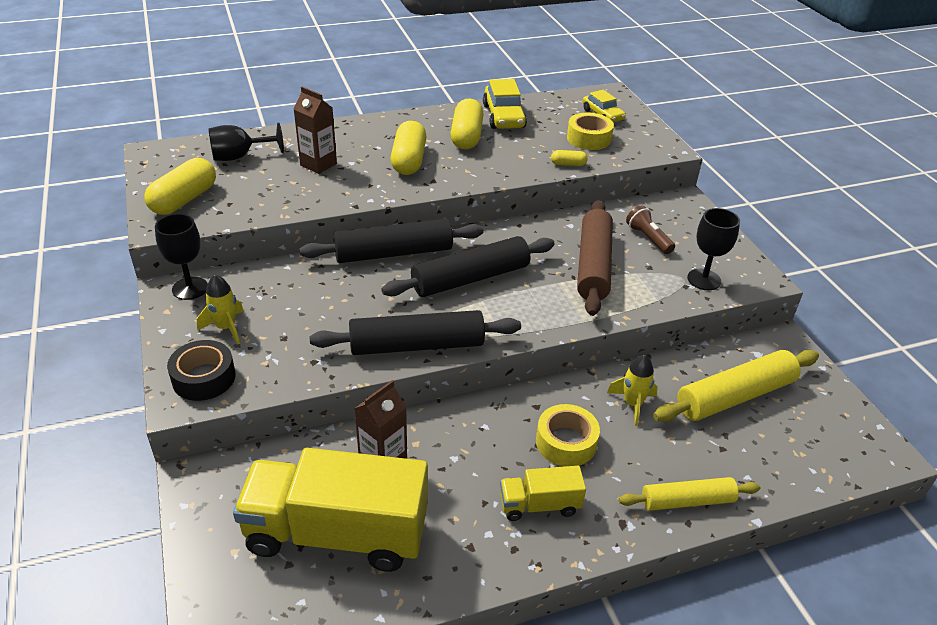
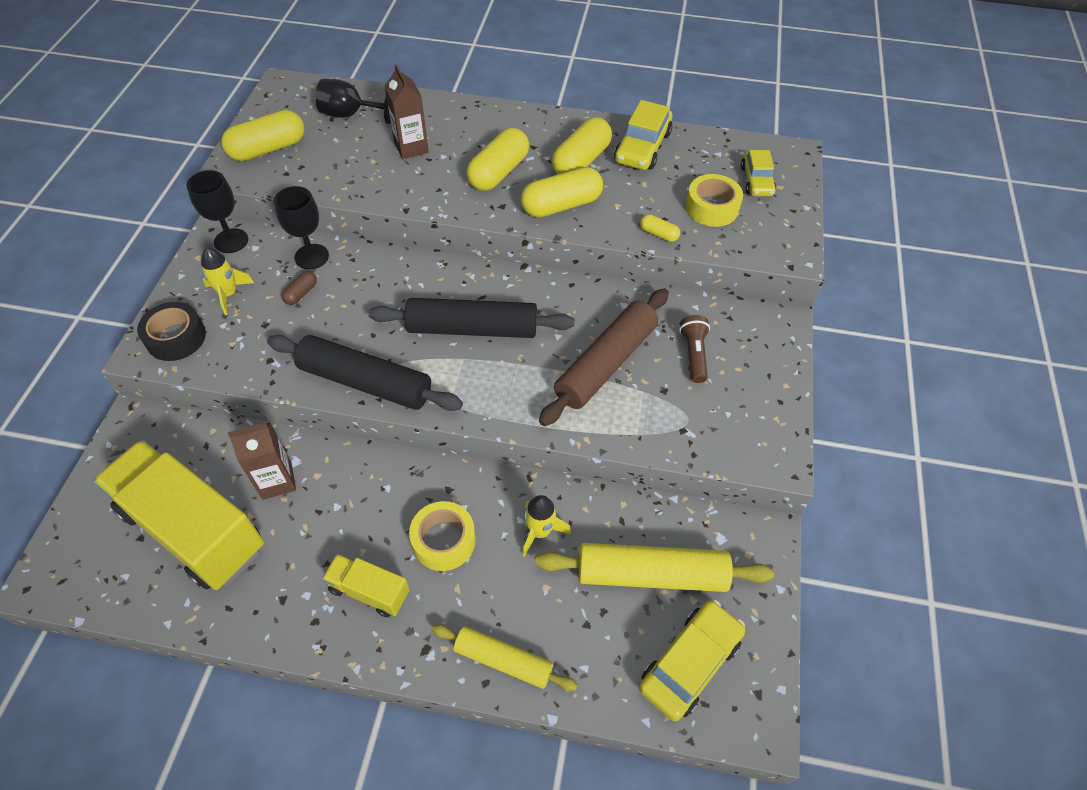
camera: 30 degrees right, 15 degrees up
(297, 304) = (301, 293): none -> brown capsule
(393, 253) = (425, 270): black rolling pin -> none
(479, 167) = (561, 205): none -> yellow capsule
(704, 279) = (710, 431): black goblet -> black goblet (311, 256)
(812, 439) = (690, 663): none -> yellow car

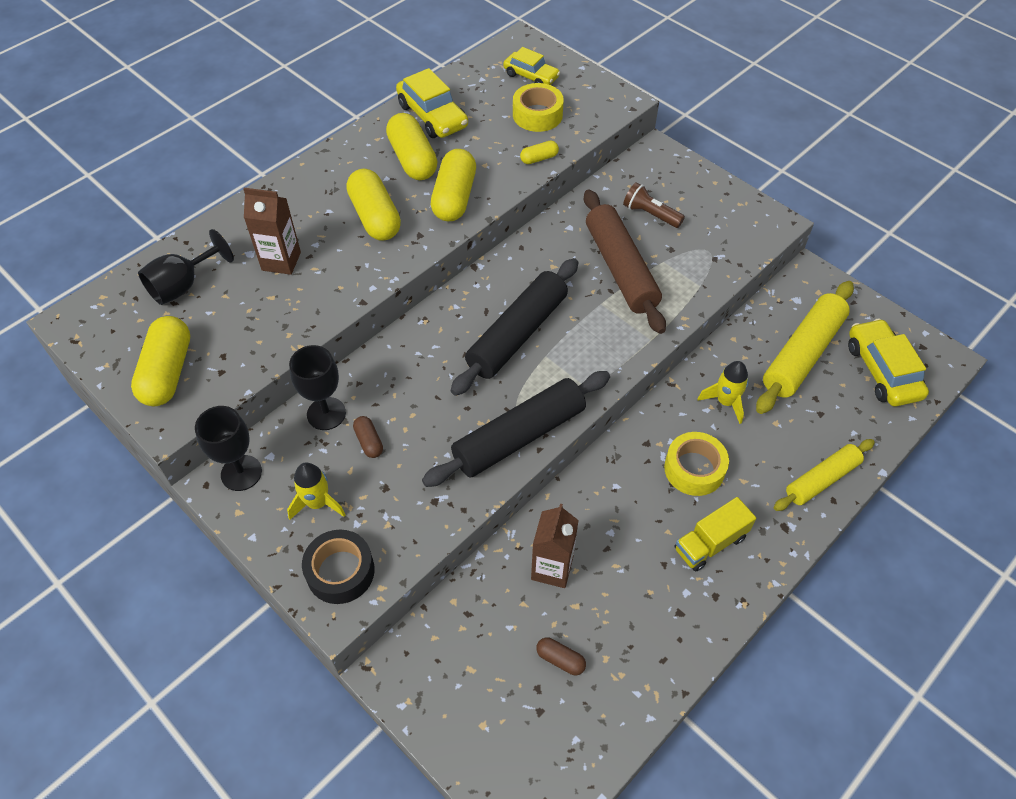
camera: 55 degrees left, 0 degrees up
(193, 529) = (560, 659): yellow truck -> brown capsule

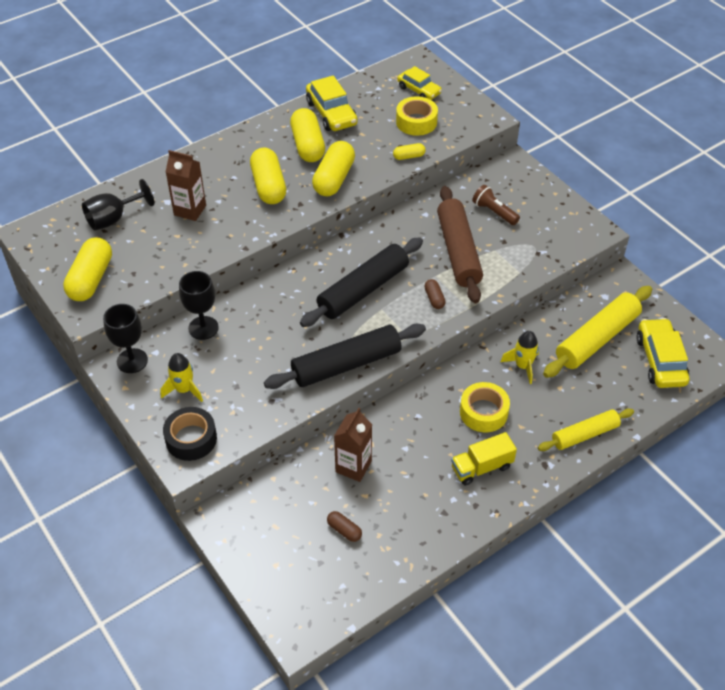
camera: 10 degrees right, 5 degrees down
(369, 441) = (231, 352): brown capsule -> brown capsule (434, 298)

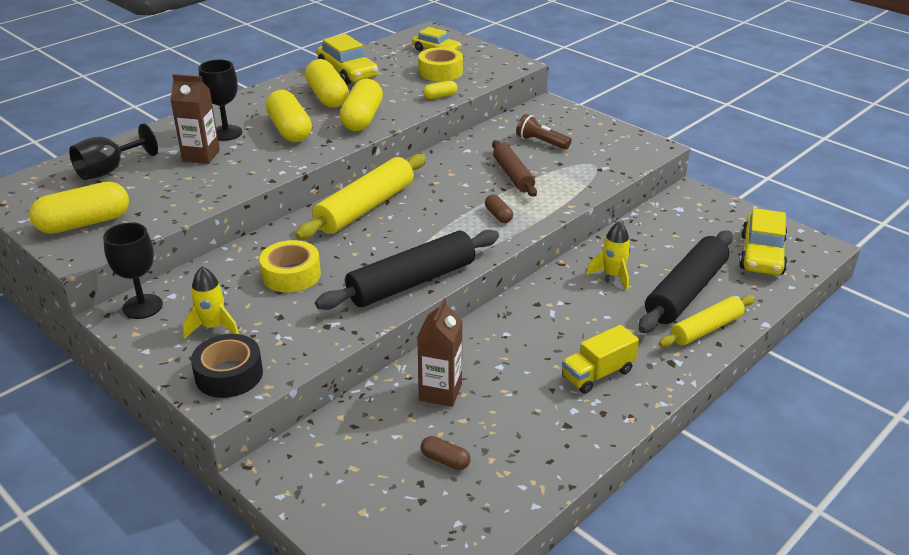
camera: 10 degrees left, 15 degrees down
(91, 279) = (84, 223): yellow capsule -> yellow capsule turned 60 degrees clockwise
(203, 328) = (230, 267): black goblet -> black goblet (226, 133)
(363, 290) = (415, 216): black rolling pin -> black rolling pin (686, 292)
(458, 251) = (513, 175): brown rolling pin -> brown rolling pin, size x0.62
(483, 412) = (582, 321): yellow tape -> yellow tape (291, 275)
(597, 339) = (685, 244): yellow rolling pin -> yellow rolling pin (365, 208)
(660, 360) = (761, 255): yellow car -> yellow car turned 150 degrees counterclockwise

